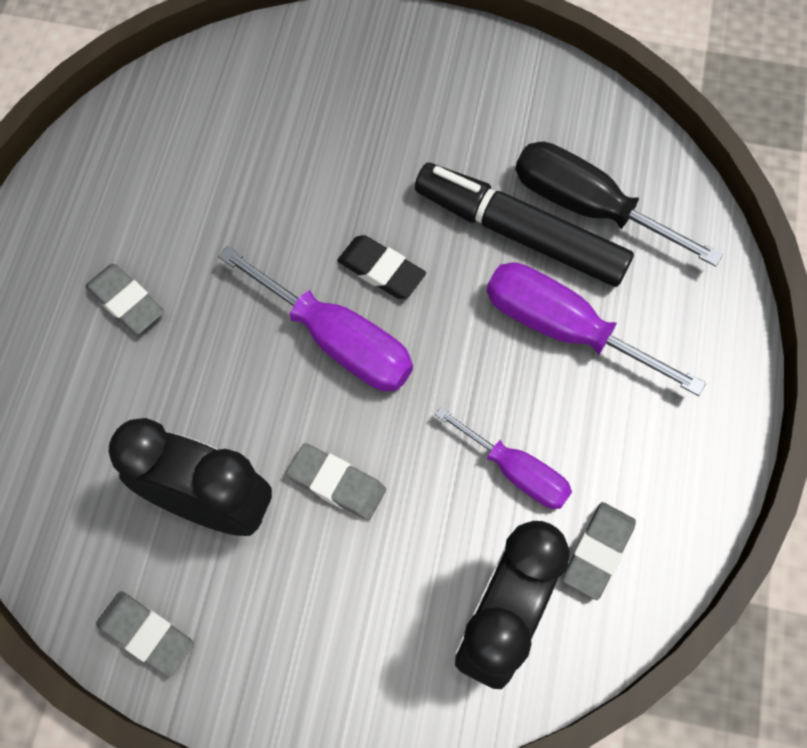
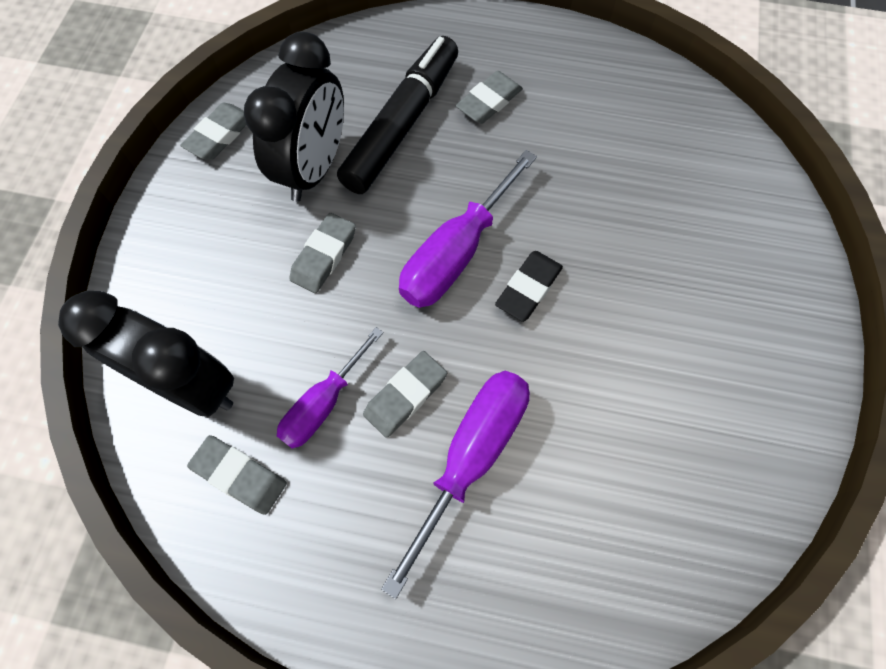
camera: 90 degrees right, 0 degrees up
(504, 390) = (405, 395): none -> grey eraser
(520, 233) = (579, 418): black marker -> black marker (402, 124)
(587, 206) = (618, 492): black screwdriver -> none

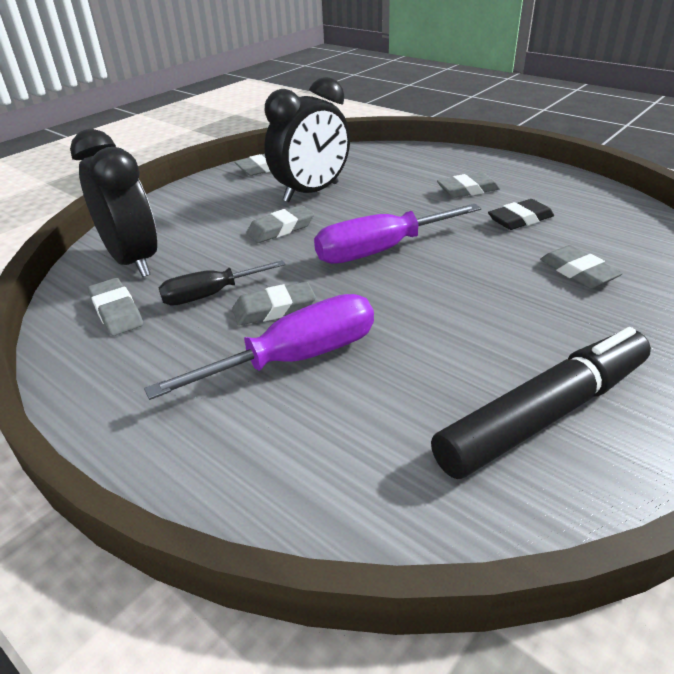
camera: 30 degrees right, 30 degrees down
(323, 403) = (210, 295): purple screwdriver -> black screwdriver
(402, 124) = (391, 187): black marker -> black marker (544, 414)
(528, 288) = (426, 282): black eraser -> black eraser (520, 219)
(656, 214) = (578, 272): none -> grey eraser

